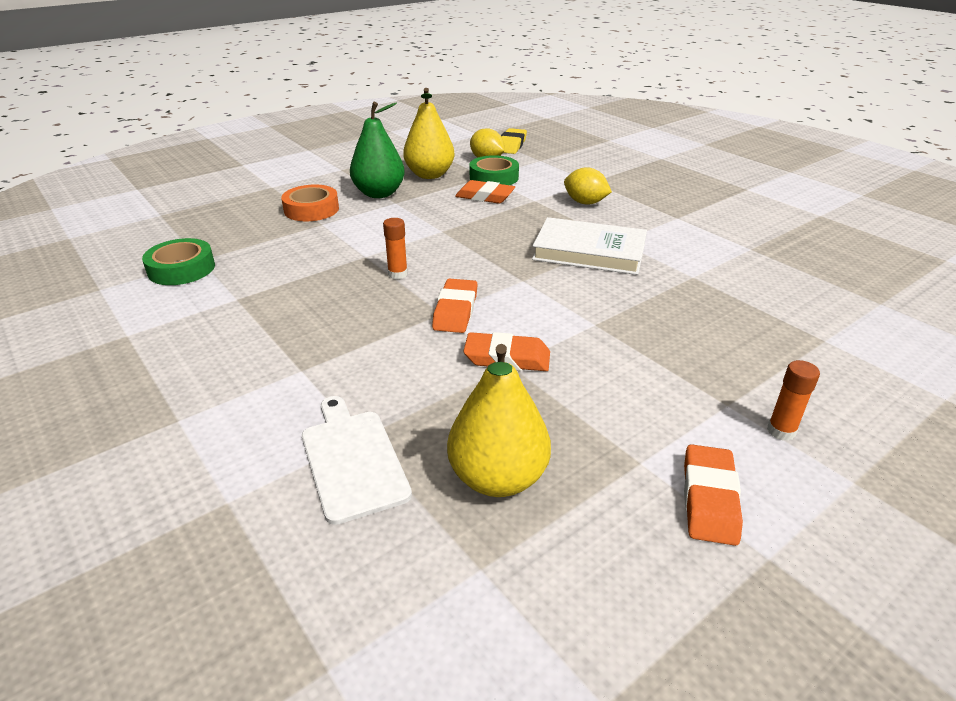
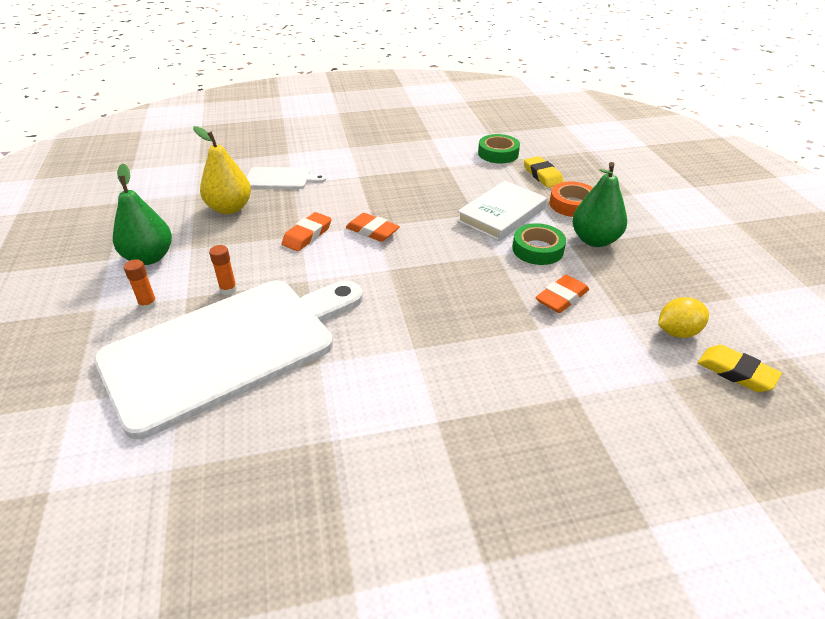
camera: 115 degrees right, 5 degrees up
(244, 232) = (542, 175): none -> yellow eraser
(397, 274) = (437, 220): orange glue stick -> orange glue stick (228, 289)
(429, 175) = (636, 278): yellow pear -> none
(494, 177) = (615, 320): green tape -> green tape (537, 249)
(585, 203) = (513, 362): yellow lemon -> none
(589, 252) = (406, 320): white book -> white book (502, 215)
(709, 499) = (149, 257): orange eraser -> green pear
(747, 332) = (228, 348): none -> white cutting board

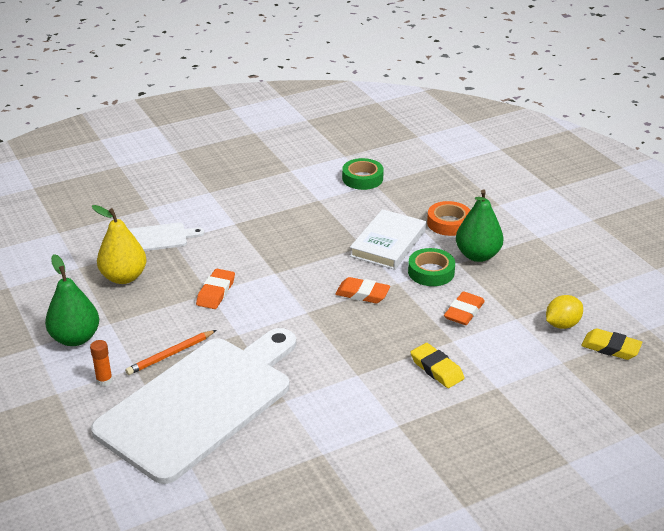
camera: 15 degrees left, 5 degrees down
(228, 289) = (170, 354): orange glue stick -> orange pencil
(372, 231) = (275, 278): orange eraser -> orange eraser (362, 294)
(542, 175) = (413, 197): yellow eraser -> yellow eraser (436, 369)

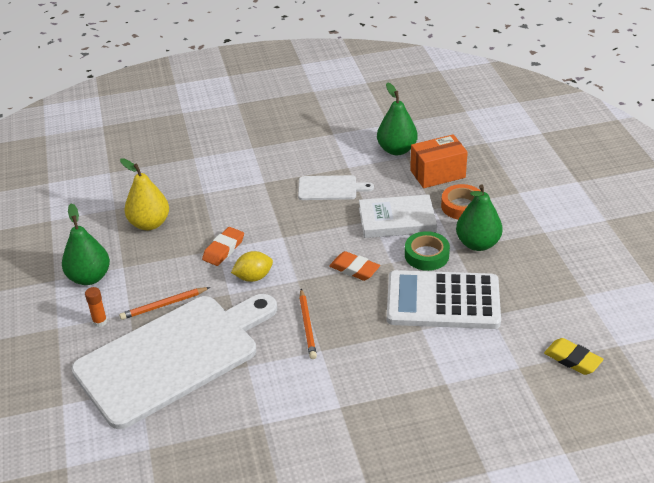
camera: 15 degrees right, 5 degrees up
(157, 238) = (191, 188): white cutting board -> white cutting board (330, 188)
(334, 353) = (307, 326): none -> orange pencil
(362, 178) = (396, 150): green tape -> green pear
(388, 243) = (397, 220): white book -> white book turned 45 degrees clockwise
(412, 196) = (437, 174): none -> orange box
(436, 369) = (396, 356): yellow eraser -> none
(464, 312) = (443, 301): orange eraser -> white calculator
(562, 324) = (533, 328): yellow lemon -> yellow lemon (253, 277)

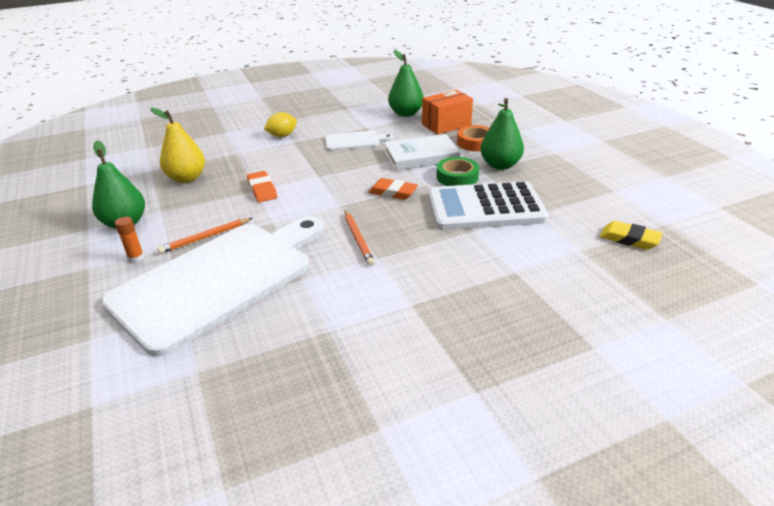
camera: 10 degrees left, 5 degrees down
(223, 249) = (262, 190): orange eraser -> orange eraser turned 45 degrees counterclockwise
(253, 277) = (295, 207): yellow lemon -> yellow lemon (282, 136)

